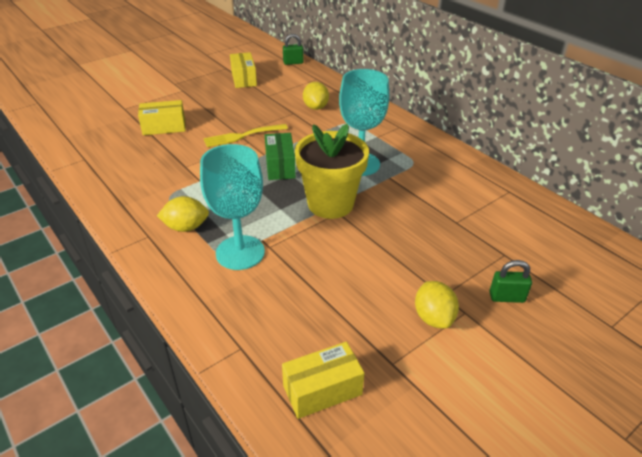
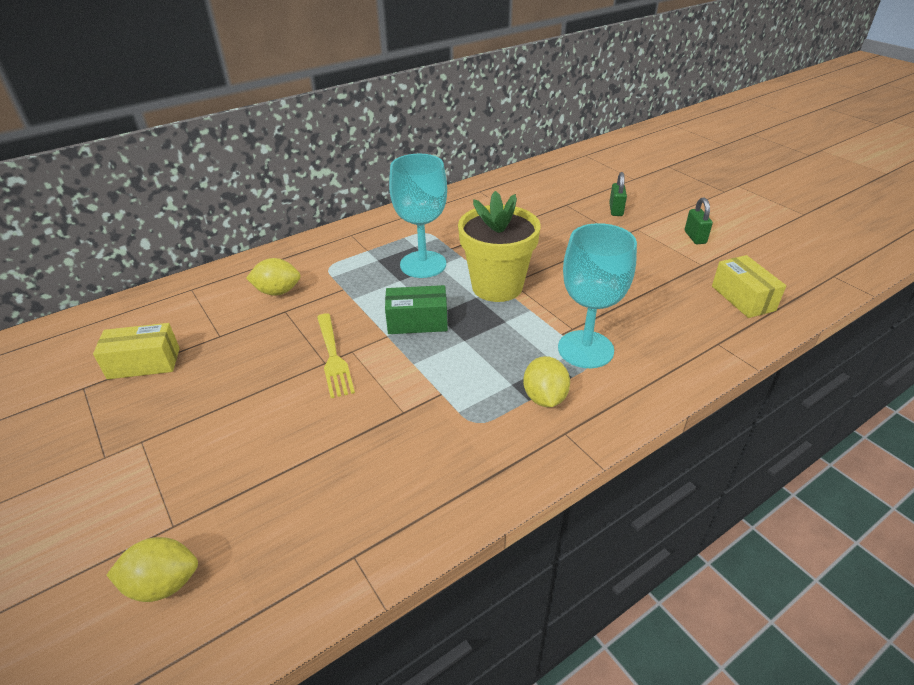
camera: 85 degrees left, 0 degrees up
(164, 127) = (274, 451): yellow box -> none
(293, 63) = (120, 310): green padlock -> green padlock (695, 237)
(433, 317) = (647, 242): yellow lemon -> yellow lemon (163, 584)

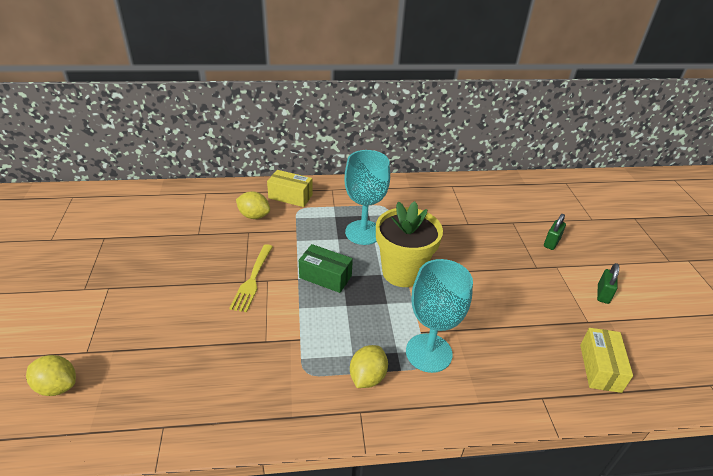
camera: 25 degrees right, 0 degrees up
(144, 363) = (145, 235): yellow box -> yellow box (290, 196)

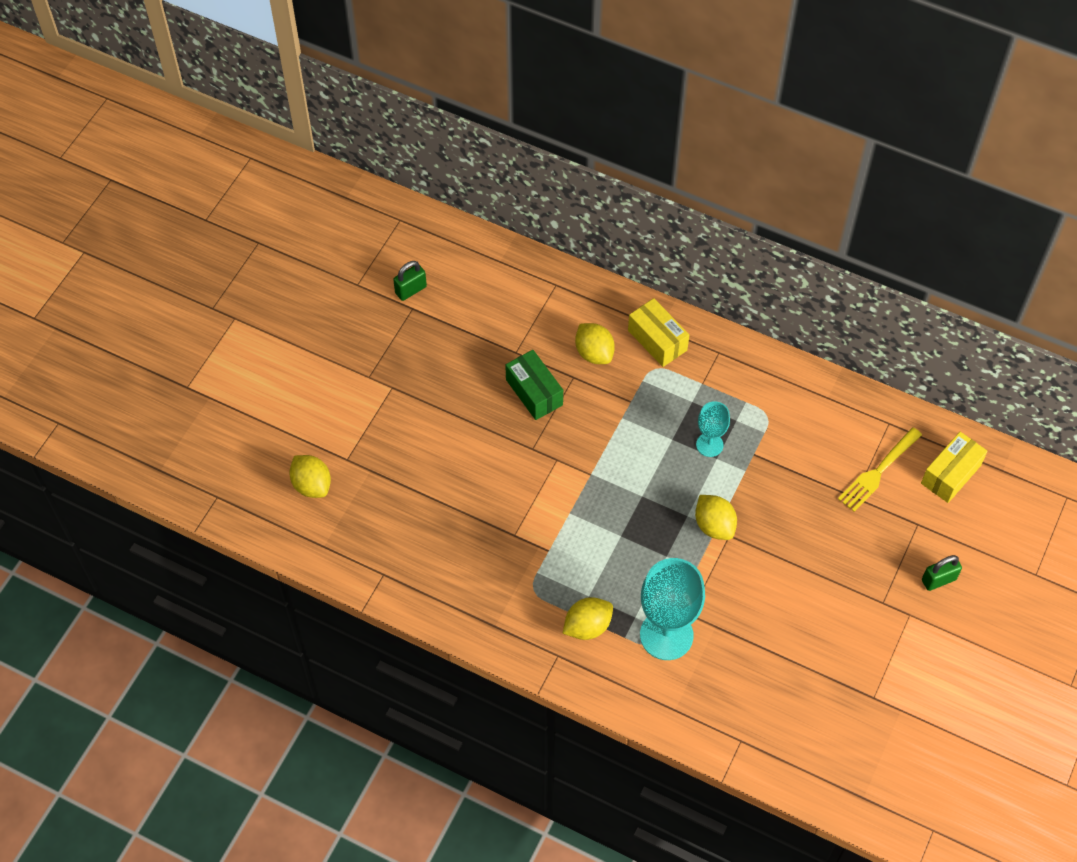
camera: 35 degrees right, 20 degrees up
(252, 280) = (541, 451): yellow fork -> yellow fork (878, 472)
(325, 277) = (622, 487): green box -> green box (534, 392)
(363, 232) = (709, 445): turquoise goblet -> turquoise goblet, size x0.54
(402, 272) = (714, 525): yellow flower pot -> yellow lemon
(600, 368) = (831, 748): yellow box -> yellow box (951, 474)
(603, 294) = (928, 678): green padlock -> green padlock (411, 290)

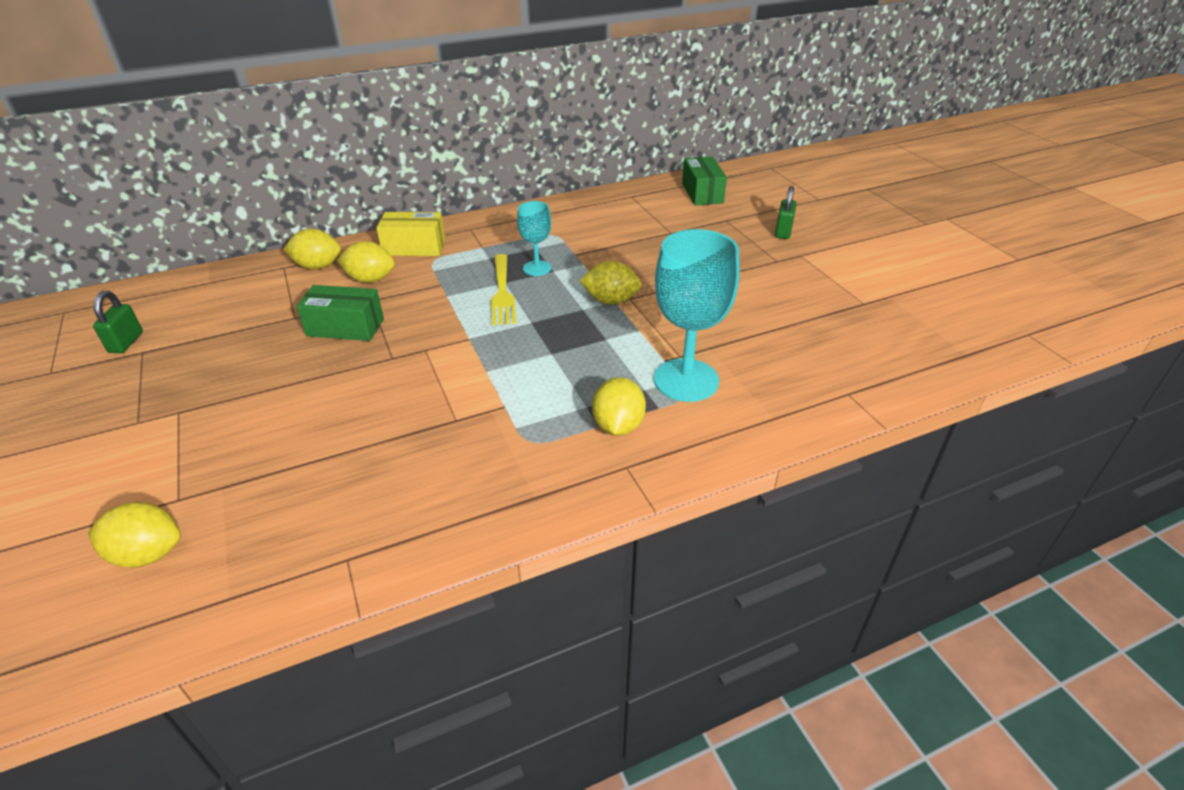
camera: 50 degrees left, 20 degrees down
(577, 305) = (318, 266): none -> yellow lemon
(878, 472) = (663, 215): yellow fork -> yellow fork (502, 292)
(951, 474) = (702, 193): yellow box -> green box

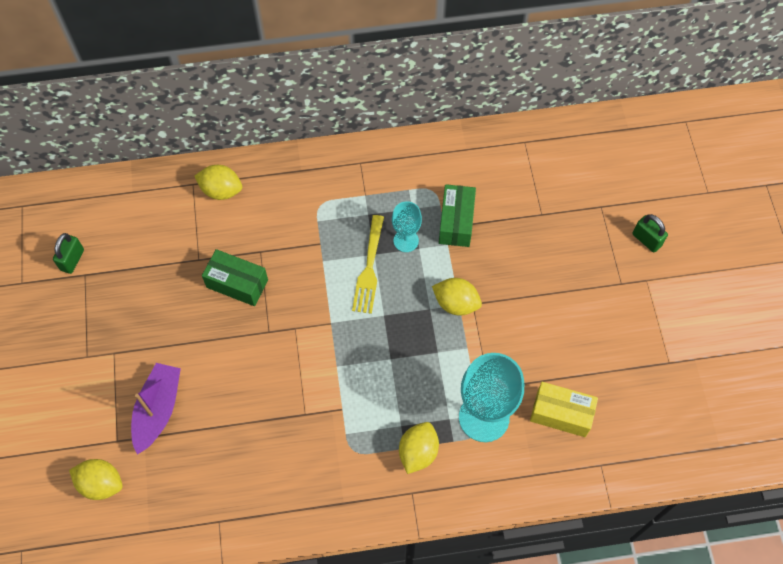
camera: 15 degrees right, 25 degrees up
(243, 455) = (158, 410): none -> purple boat
(370, 279) = (263, 222): yellow lemon -> none
(414, 247) = (306, 181): yellow box -> yellow box (561, 414)
(702, 193) = (596, 154): green box -> green box (456, 222)
(783, 232) = (646, 240): green padlock -> green padlock turned 75 degrees counterclockwise

